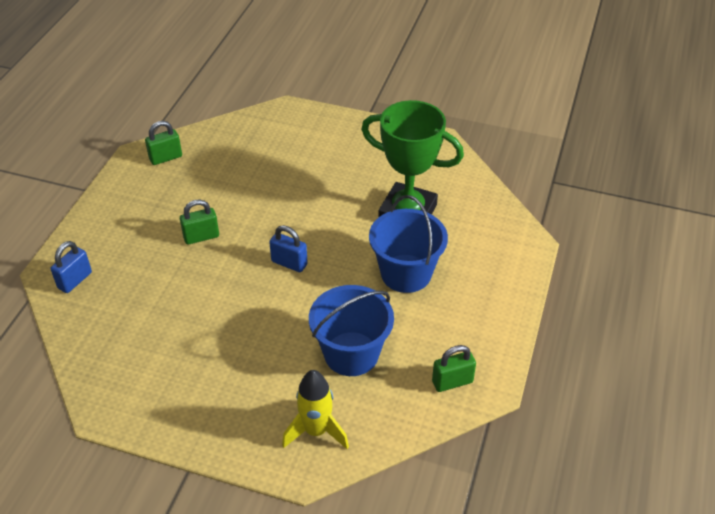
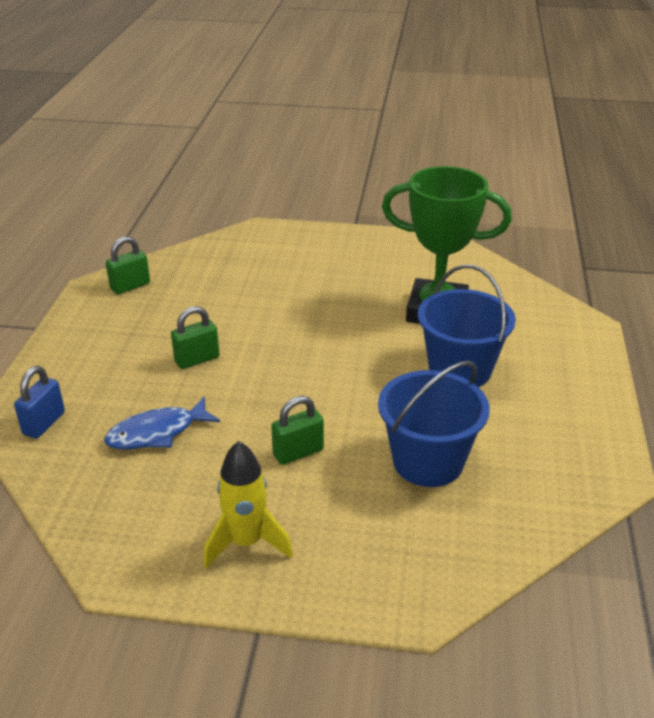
camera: 10 degrees left, 10 degrees down
(155, 300) = (157, 433): none -> blue fish
(289, 263) = (315, 375): blue padlock -> none
(316, 431) = (417, 556): yellow rocket -> yellow rocket (246, 542)
(452, 382) = (565, 477): green padlock -> green padlock (298, 452)

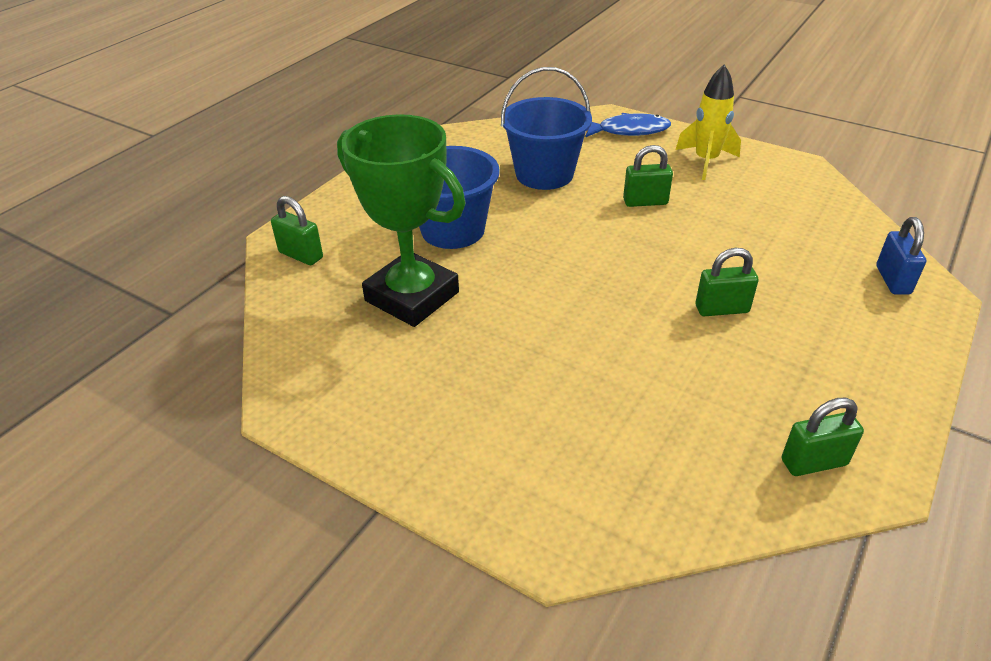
camera: 155 degrees left, 5 degrees up
(44, 423) = (892, 280): blue padlock -> blue padlock turned 45 degrees counterclockwise
(157, 433) = (771, 245): blue fish -> blue fish (629, 131)
(554, 317) = (301, 255): none -> green padlock

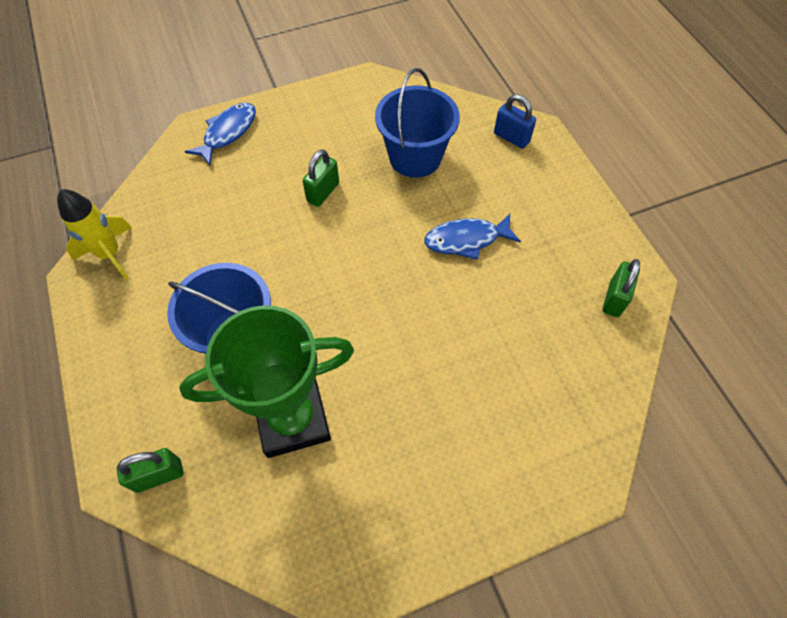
camera: 55 degrees left, 20 degrees up
(544, 174) = (226, 226): blue bucket -> blue bucket (415, 157)
(706, 161) = (312, 122): yellow rocket -> yellow rocket (110, 254)
(722, 309) = (466, 240): green padlock -> blue fish

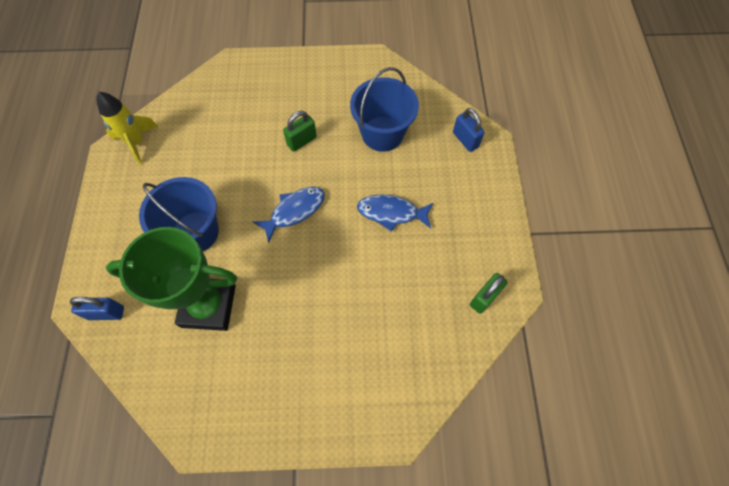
camera: 20 degrees right, 5 degrees up
(159, 475) = (106, 313): green padlock -> blue padlock
(228, 133) = (253, 73): blue fish -> blue fish (294, 211)

